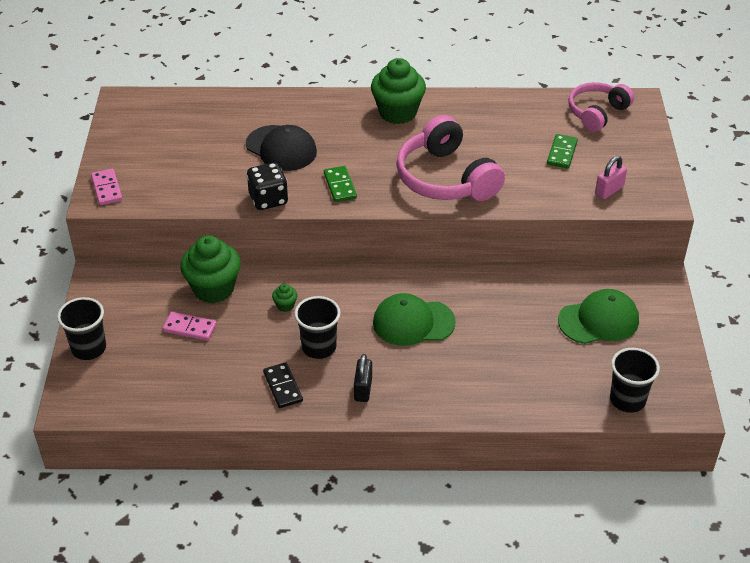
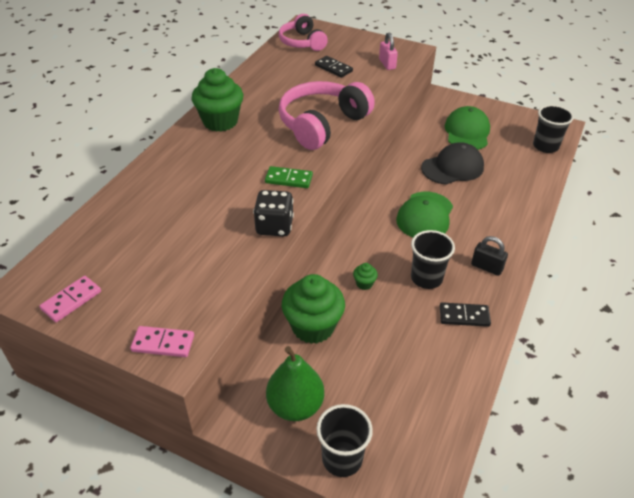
camera: 65 degrees left, 0 degrees up
(126, 306) = (295, 405): none -> green pear
(190, 328) = (357, 361): pink domino -> pink domino (71, 300)
(281, 148) = (209, 198): black cap -> black cap (452, 167)
(446, 178) = (322, 124): pink headphones -> pink headphones turned 135 degrees clockwise
(561, 153) = (333, 68): green domino -> black domino

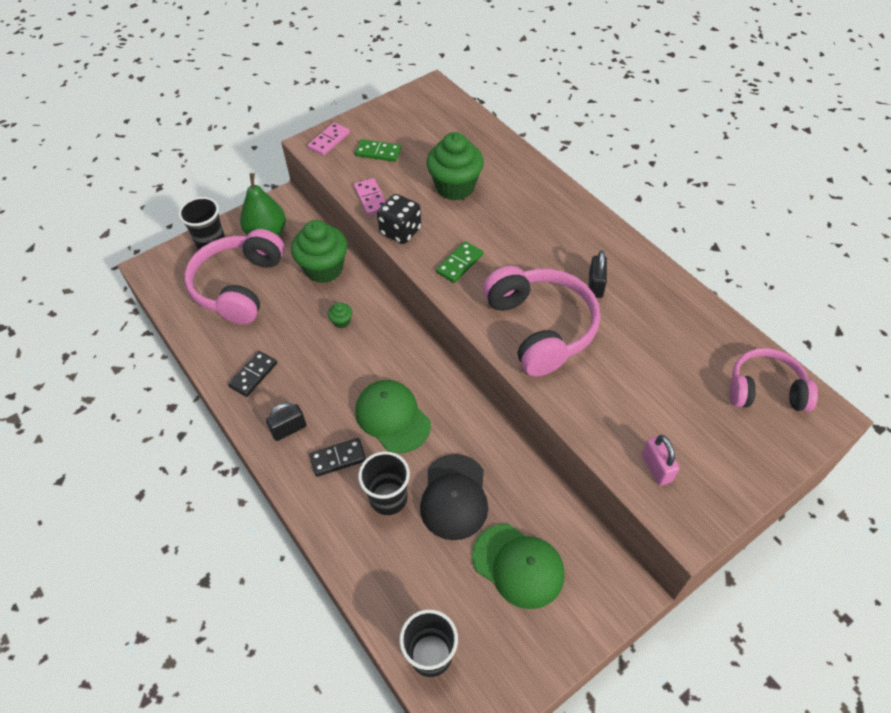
camera: 120 degrees right, 10 degrees up
(71, 300) = (403, 108): pink domino -> pink domino (371, 198)
(165, 289) = (378, 152): none -> green domino
(220, 121) = (593, 243): green cupcake -> green cupcake (455, 187)
(263, 111) = (595, 285): none -> black padlock
(333, 68) = (670, 395): black domino -> black domino (338, 458)
(382, 387) = (239, 286): none -> pink headphones
(387, 64) = (656, 468): pink padlock -> pink padlock turned 60 degrees clockwise
(426, 278) = (313, 371): black cup -> black cup (388, 498)

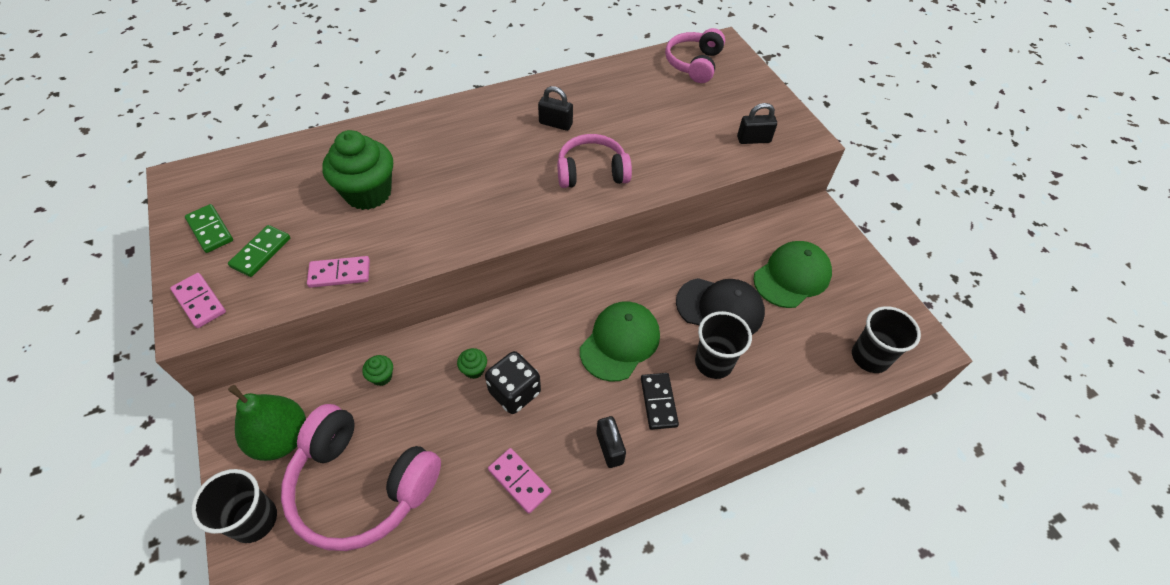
camera: 80 degrees left, 0 degrees up
(253, 375) = (519, 481): black domino -> pink domino
(324, 269) = (382, 376): green cupcake -> green cupcake, size x0.42
(392, 417) = (620, 342): green cap -> green cap turned 150 degrees clockwise
(400, 231) = (411, 254): black dice -> black dice (514, 392)
(459, 263) = (484, 213): green domino -> green domino (210, 230)
(540, 328) = (592, 172): pink headphones -> pink headphones, size x0.64
(656, 468) = (753, 139): pink padlock -> black padlock

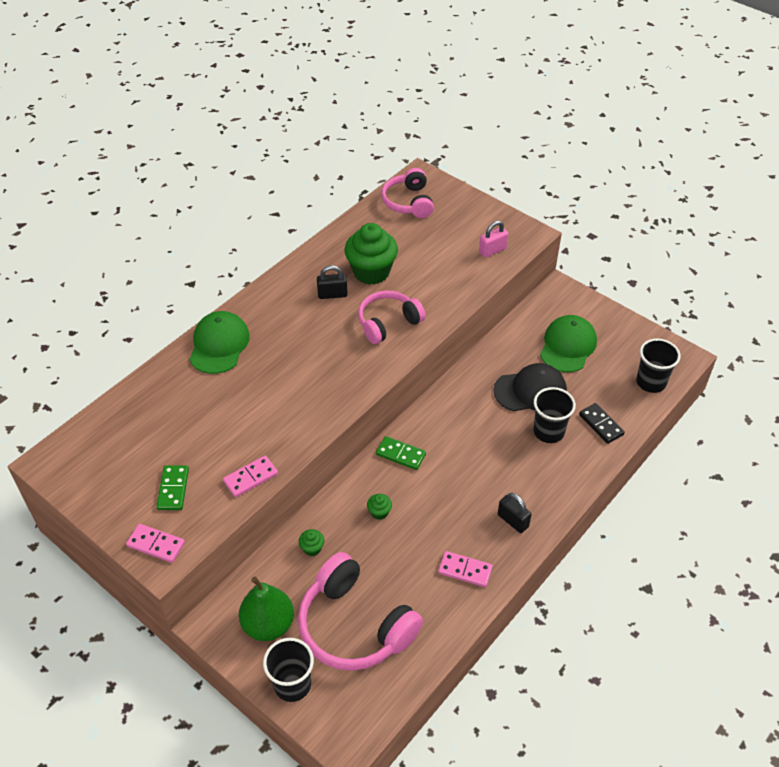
camera: 25 degrees left, 5 degrees down
(210, 230) = (114, 490): green domino -> green domino (400, 454)
(362, 485) = (354, 626): pink headphones -> pink headphones turned 45 degrees clockwise
(368, 193) = (223, 409): green cupcake -> green cupcake (371, 272)
(514, 392) = (420, 514): black dice -> none
(620, 342) = (474, 446): green cap -> green cap (219, 345)
(658, 402) = (527, 475): black domino -> black domino (601, 424)
(753, 139) = (492, 250): black padlock -> pink padlock

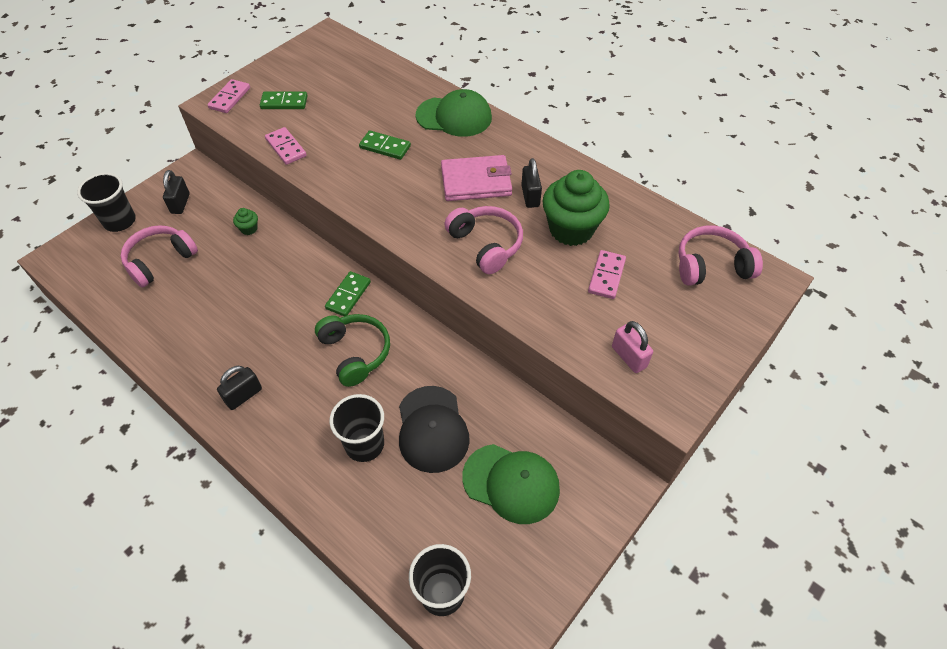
camera: 90 degrees right, 5 degrees up
(258, 396) = (385, 147): none -> green domino
(268, 624) = (180, 203): green pear -> black padlock
(312, 329) = (476, 181): none -> pink wallet
(354, 626) = (160, 261): pink headphones -> pink headphones, size x0.64
(379, 512) = (278, 278): green cupcake -> none
(463, 444) = (355, 353): none -> green headphones
(465, 570) = (194, 348): pink domino -> pink domino (606, 276)
(601, 424) = (370, 510): black domino -> none

